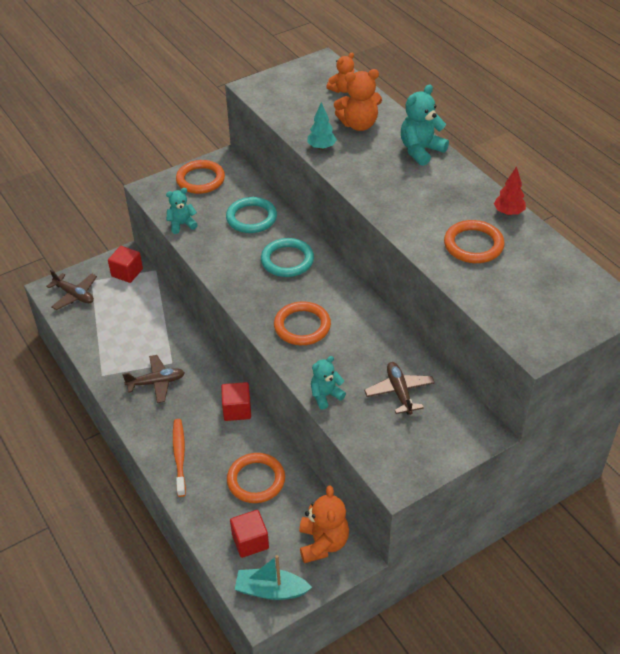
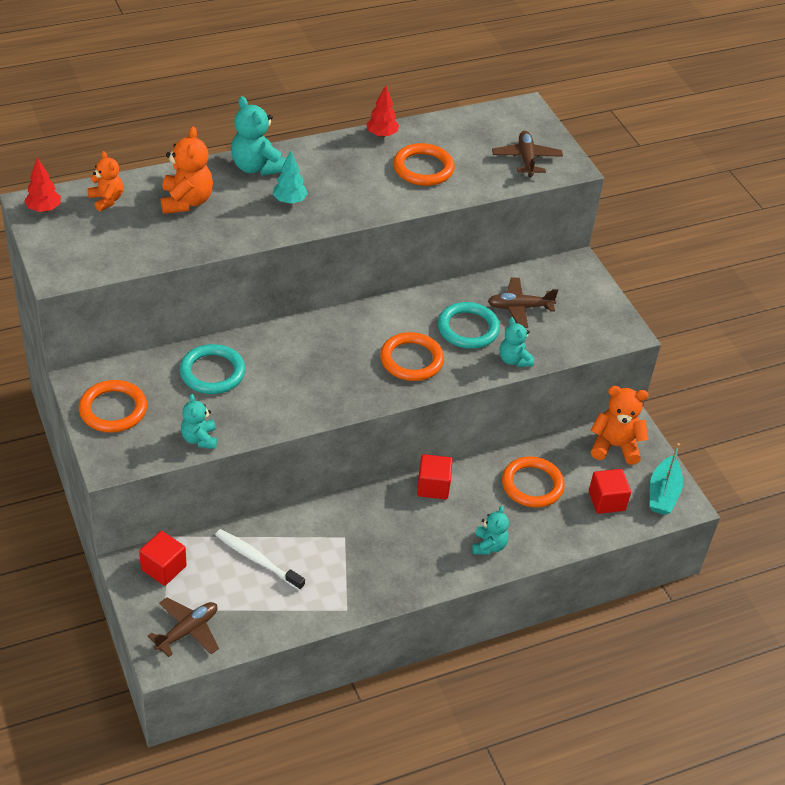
camera: 85 degrees left, 0 degrees up
(142, 318) = (257, 560): none -> white toothbrush
(156, 382) = (373, 555): brown plane -> brown plane (526, 159)
(179, 456) = (488, 546): orange toothbrush -> turquoise teddy bear
(287, 260) = (301, 354): turquoise ring -> turquoise ring (468, 329)
(319, 67) = (44, 209): none -> red tree
(321, 147) = (218, 238): turquoise tree -> turquoise tree (289, 201)

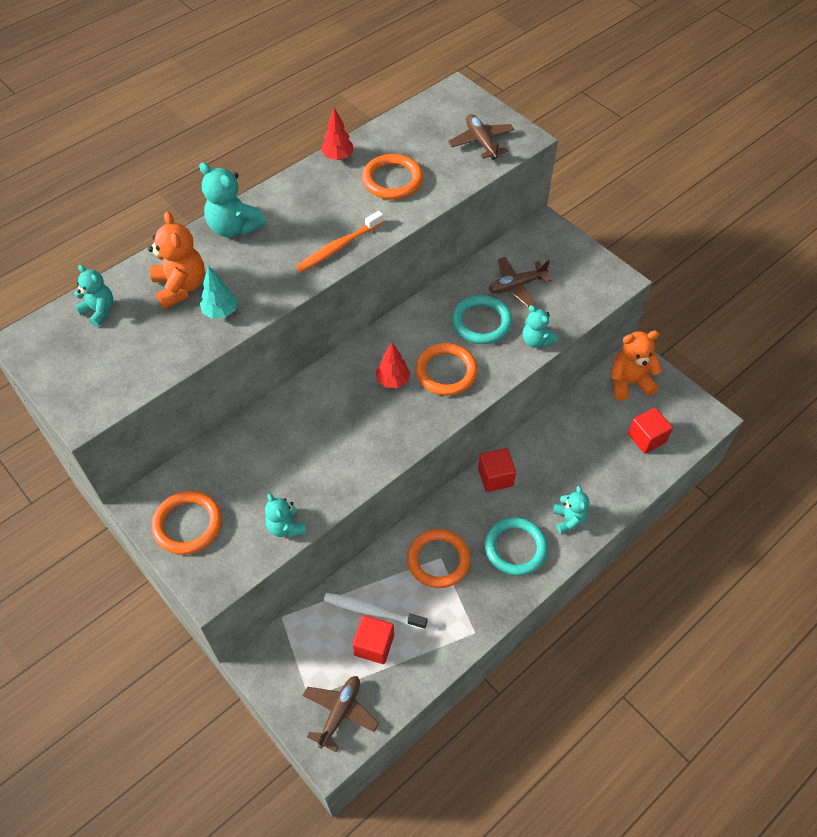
camera: 15 degrees left, 10 degrees up
(44, 209) = (38, 342): red tree -> red tree (393, 381)
(106, 200) = (99, 311): orange teddy bear -> turquoise teddy bear
(163, 568) = (289, 653): red cube -> red cube (374, 645)
(212, 372) = (267, 449): turquoise ring -> turquoise ring (515, 548)
(289, 201) = (282, 254): turquoise tree -> turquoise tree (221, 312)
(344, 209) = (338, 247): none -> orange toothbrush
(532, 485) = (578, 445): orange ring -> orange ring (438, 560)
(663, 493) = (688, 414): turquoise boat -> none

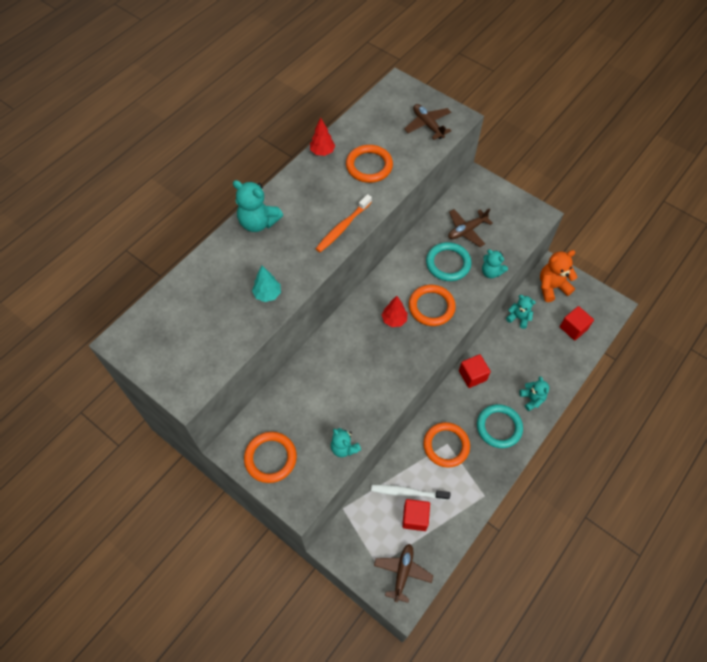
camera: 10 degrees left, 5 degrees up
(99, 311) = (173, 307): turquoise teddy bear -> turquoise teddy bear (518, 318)
(181, 287) = (231, 278): orange teddy bear -> none

